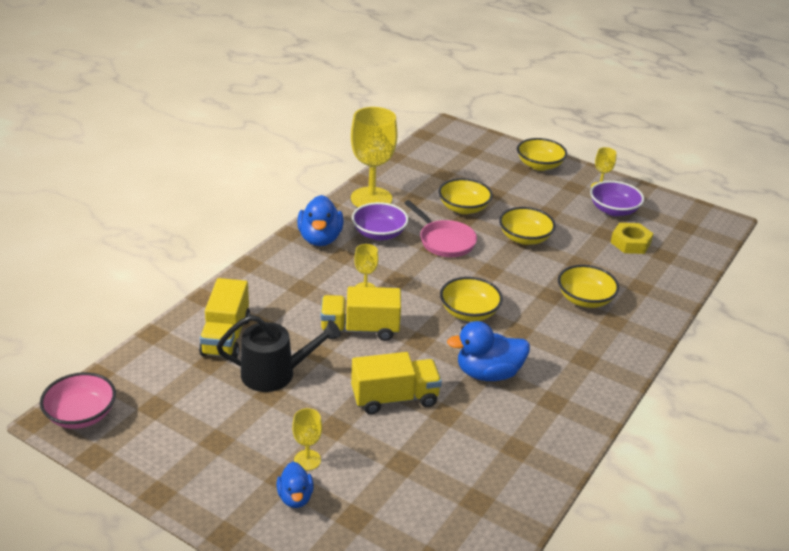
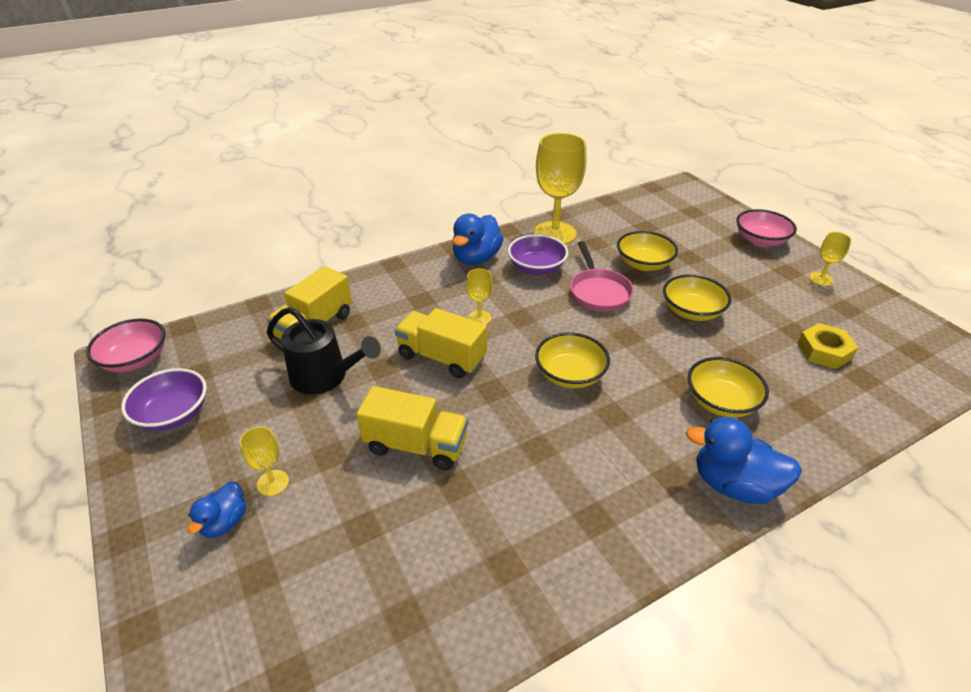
camera: 30 degrees right, 5 degrees up
(488, 373) = (540, 453): blue duck -> blue duck (734, 485)
(539, 165) = (760, 240): yellow bowl -> pink bowl
(613, 210) = (823, 308): purple bowl -> purple bowl (173, 414)

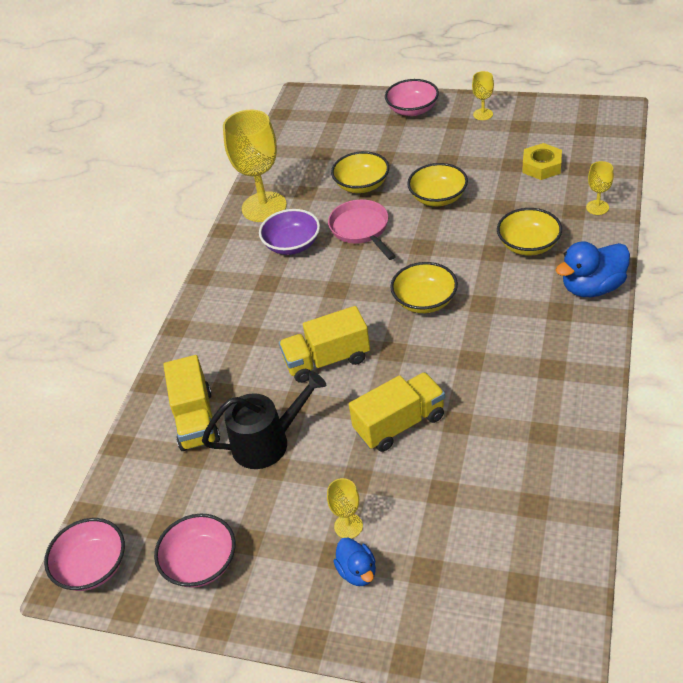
camera: 40 degrees left, 5 degrees up
(173, 414) = (200, 563): purple bowl -> pink bowl
(476, 258) = (235, 272): blue duck -> none
(479, 318) = (309, 313): yellow goblet -> yellow goblet (597, 207)
(598, 292) = (361, 229): pink pan -> pink pan turned 150 degrees counterclockwise

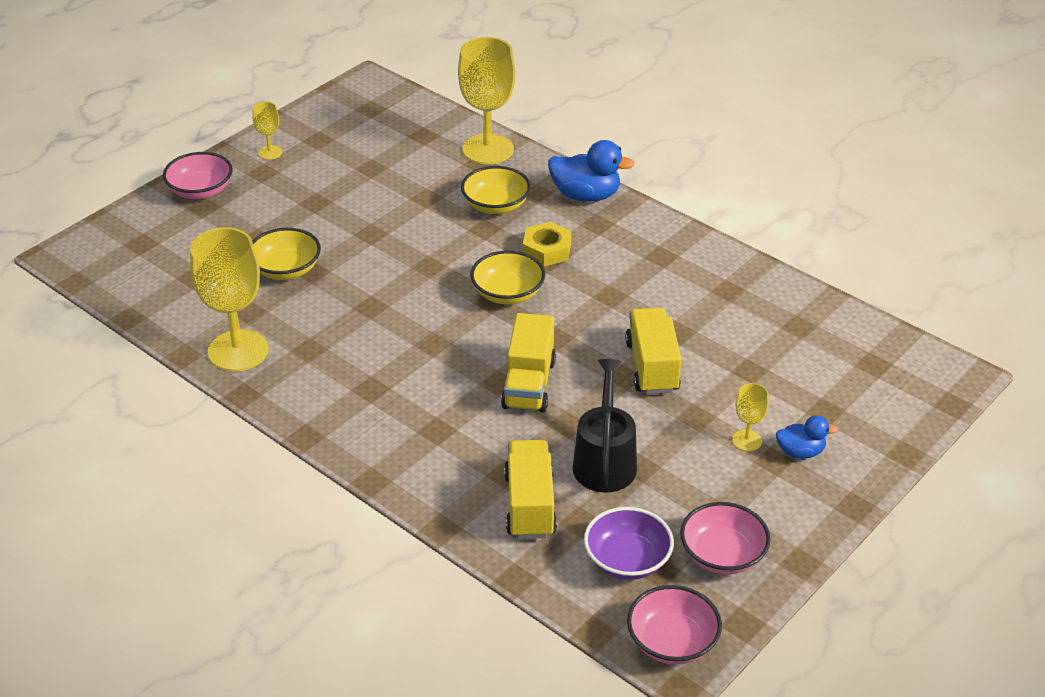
camera: 70 degrees left, 5 degrees down
(196, 419) = (530, 505): yellow truck -> yellow truck turned 105 degrees counterclockwise
(292, 244) = (328, 351): purple bowl -> purple bowl (627, 560)
(361, 229) = (358, 295): pink pan -> none
(438, 197) = (367, 229): yellow bowl -> none
(541, 166) = (395, 153): yellow nut -> yellow nut (547, 250)
(592, 287) = (586, 195): blue duck -> blue duck turned 75 degrees counterclockwise
(597, 207) = (488, 149): yellow goblet -> yellow goblet, size x2.16

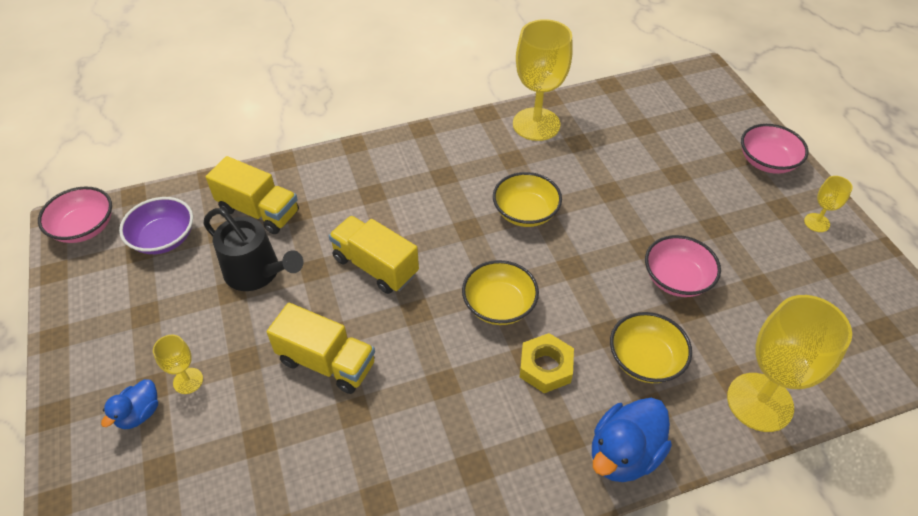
camera: 120 degrees right, 10 degrees up
(286, 269) = (622, 177): yellow bowl -> yellow bowl (525, 212)
(722, 555) = (111, 294): pink bowl -> pink bowl (676, 279)

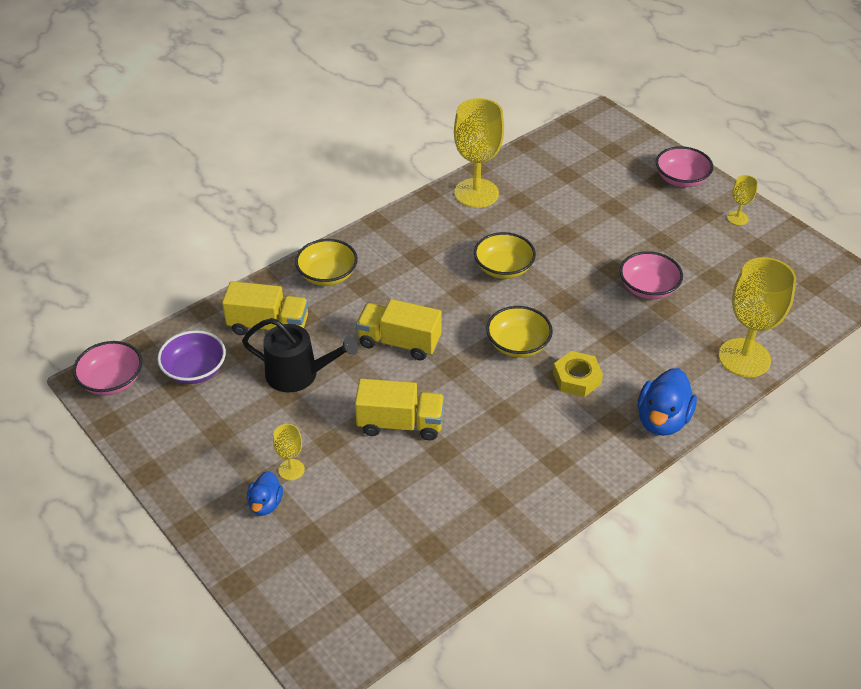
camera: 20 degrees left, 5 degrees down
(645, 360) = (649, 352): yellow bowl -> yellow bowl (327, 275)

